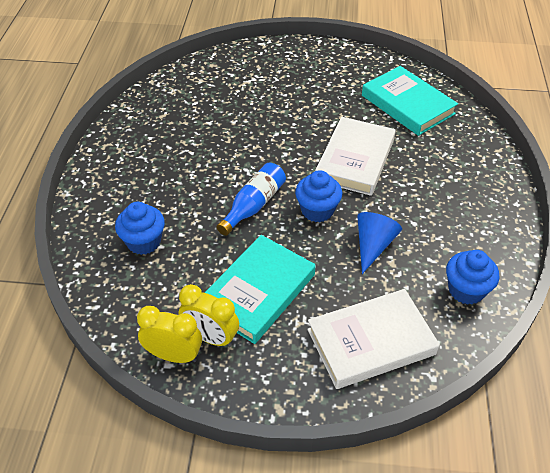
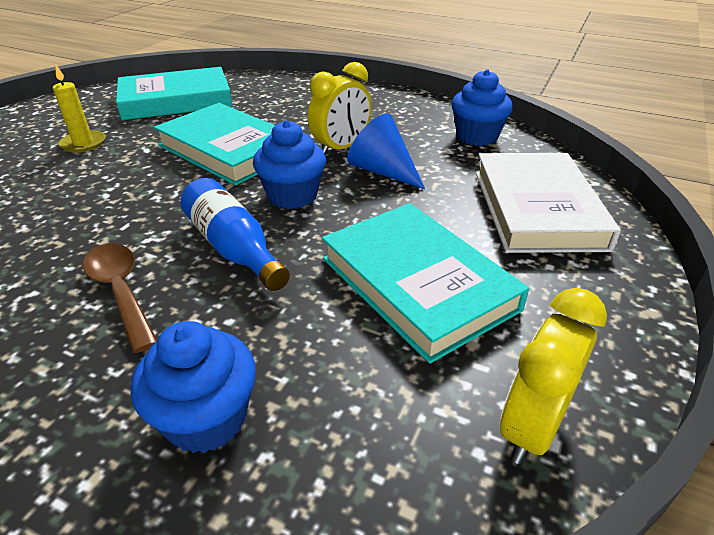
camera: 70 degrees left, 10 degrees down
(204, 180) = (121, 291): none -> brown spoon
(211, 337) = (498, 361): yellow clock -> yellow clock (341, 148)
(323, 96) = (83, 143): none -> yellow candle
(355, 160) = (228, 149): white book -> turquoise book

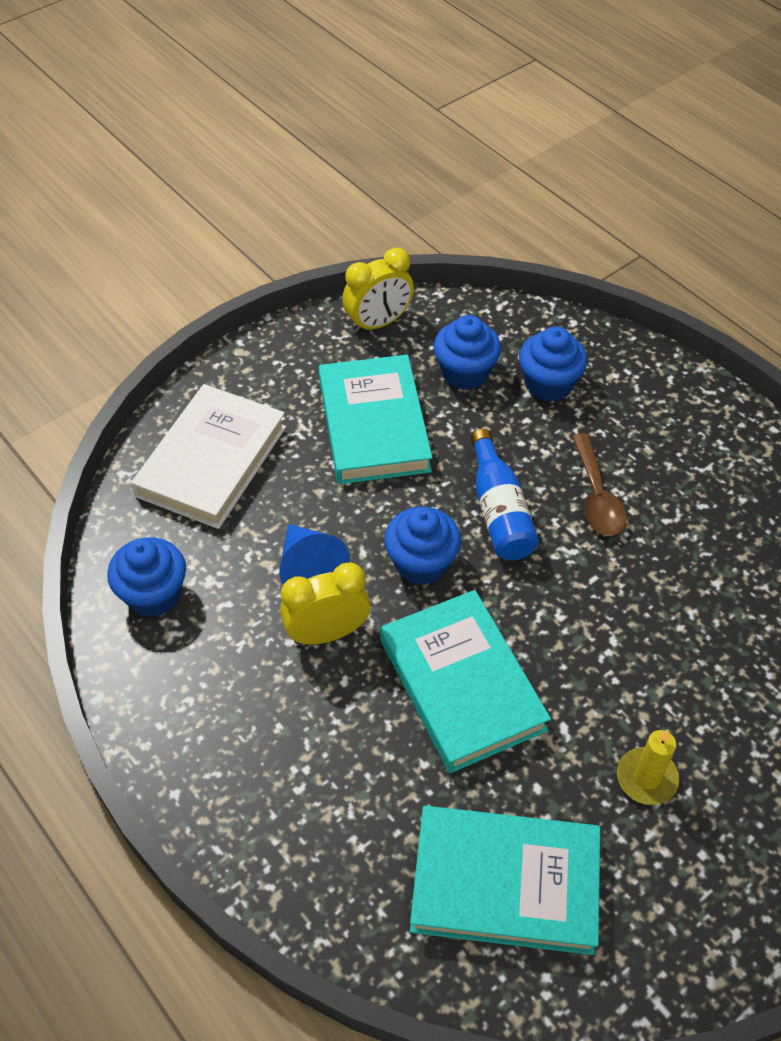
camera: 155 degrees left, 15 degrees up
(345, 390) = (465, 373): none -> blue cupcake

